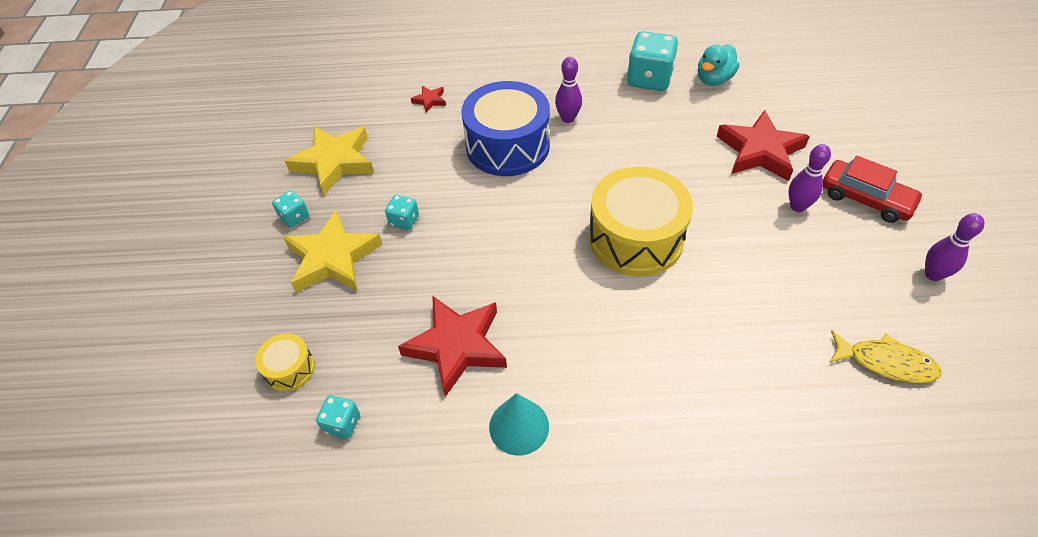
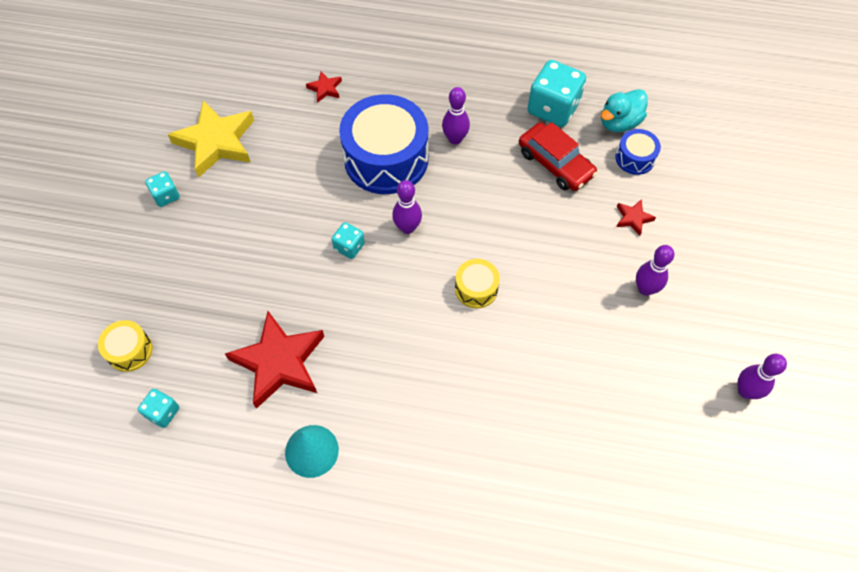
camera: 10 degrees right, 10 degrees up
(333, 258) = (191, 247): yellow star -> none
(404, 221) = (265, 222): turquoise dice -> turquoise dice (349, 247)
(548, 199) = (407, 228): none -> purple bowling pin
(635, 238) = (476, 289): yellow drum -> yellow drum, size x0.47
(740, 104) = (635, 158): none -> blue drum
(760, 151) = (633, 218): red star -> red star, size x0.44
(866, 198) = (716, 295): red car -> red car (555, 163)
(885, 362) = (660, 468): yellow fish -> none

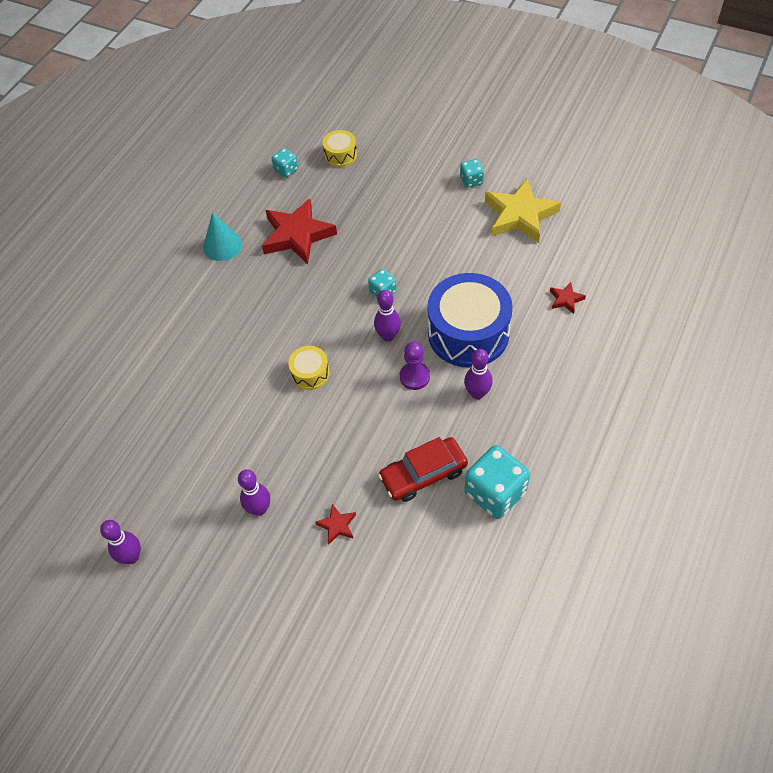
camera: 110 degrees right, 5 degrees down
(451, 193) = (414, 377): none -> purple pawn
(619, 122) = (460, 554): turquoise duck -> none
(635, 158) = (408, 553): blue drum -> none

